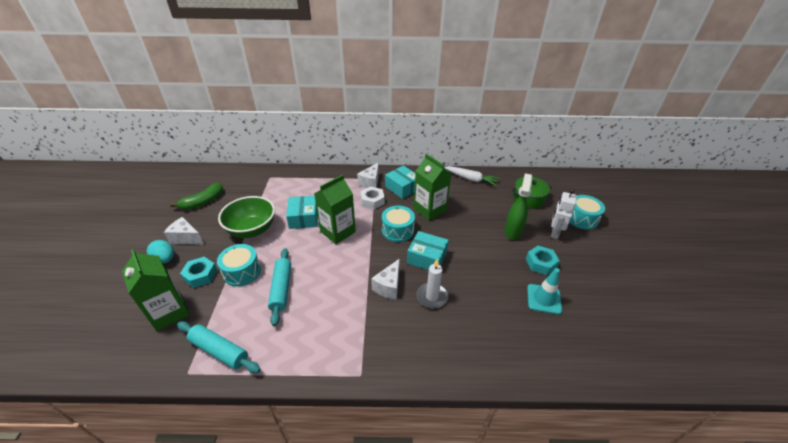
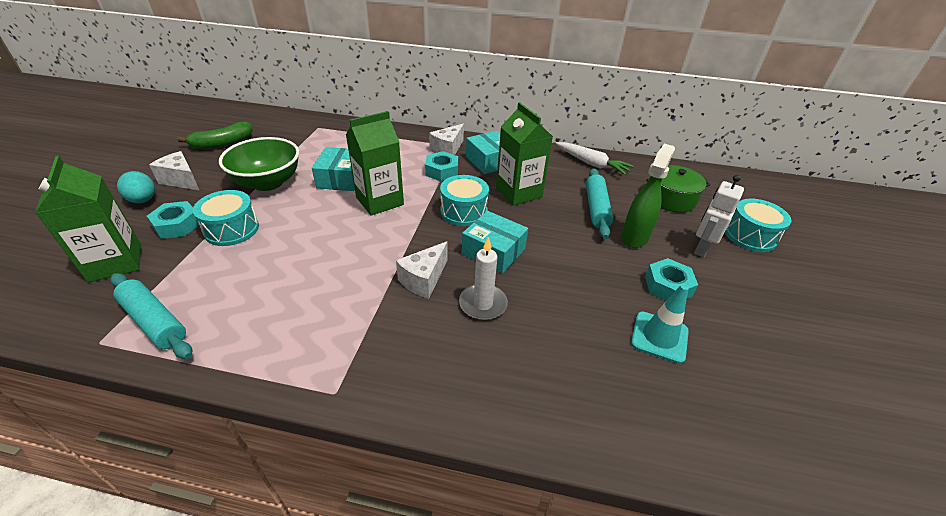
camera: 10 degrees right, 0 degrees up
(281, 289) = (273, 258): turquoise rolling pin -> turquoise rolling pin (596, 208)
(372, 201) = (442, 171): white nut -> turquoise nut

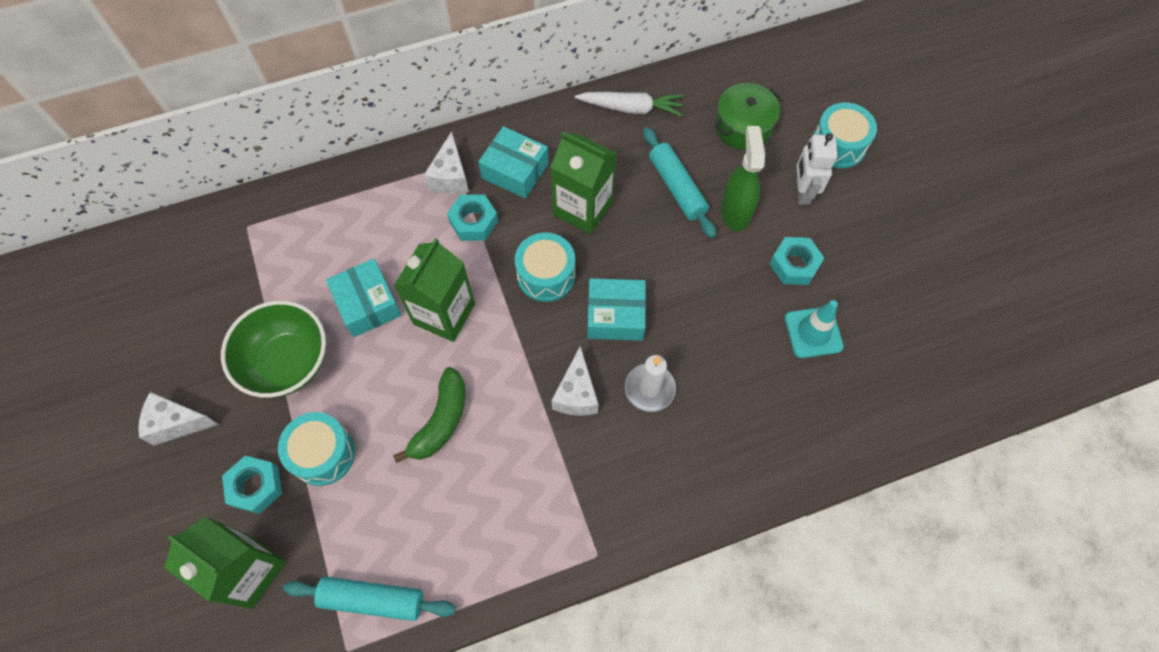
camera: 30 degrees left, 25 degrees up
(143, 200) = (170, 479): turquoise egg -> none
(222, 143) = (152, 332): green banana -> green banana (441, 421)

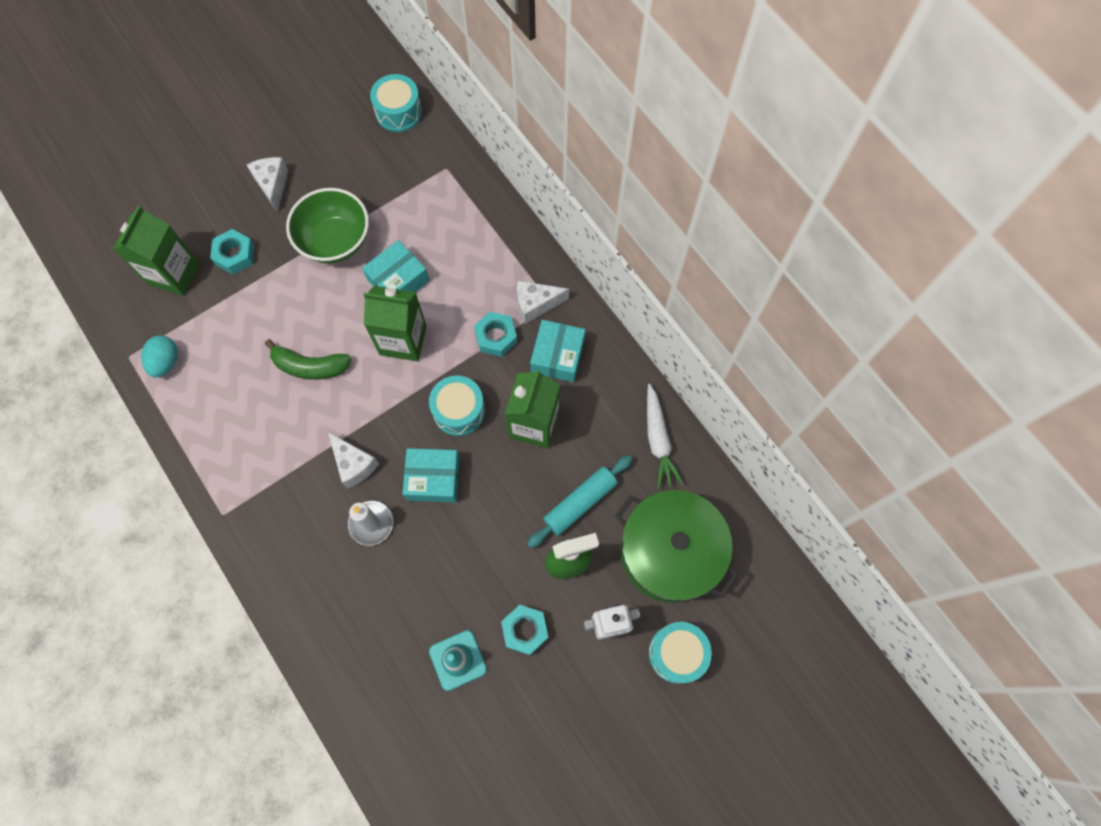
camera: 75 degrees right, 5 degrees up
(323, 454) = (268, 291): turquoise drum -> turquoise drum (398, 112)
(372, 599) = (166, 362): turquoise rolling pin -> turquoise egg
(576, 394) = (354, 464): white cheese -> white cheese turned 120 degrees counterclockwise
(615, 316) = (433, 478): turquoise box -> turquoise box turned 75 degrees counterclockwise
(743, 127) = (669, 552): green pot -> green pot, size x1.69

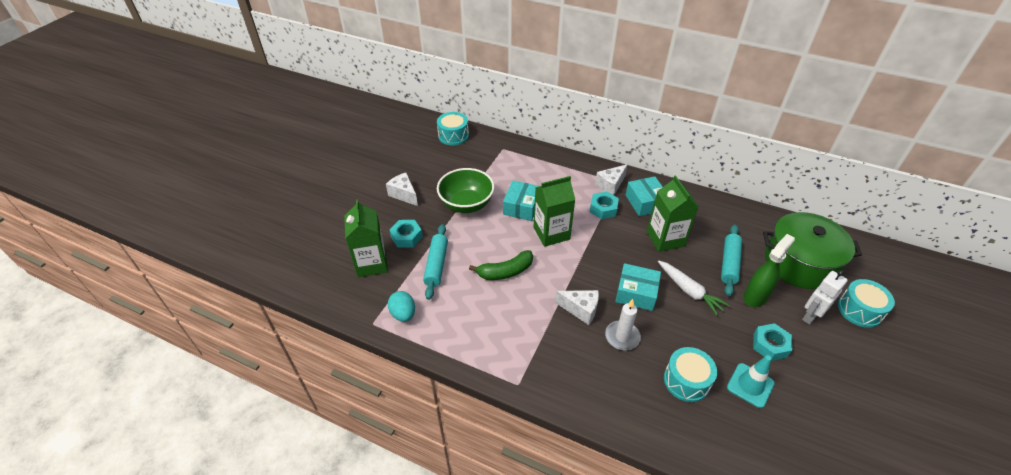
camera: 30 degrees left, 25 degrees down
(241, 314) = (436, 265): none -> turquoise rolling pin
(433, 478) = (636, 293): turquoise box -> turquoise box turned 45 degrees clockwise
(459, 410) = (617, 252): turquoise drum -> turquoise drum (686, 381)
(658, 440) = (736, 215): white carrot -> white carrot (689, 291)

